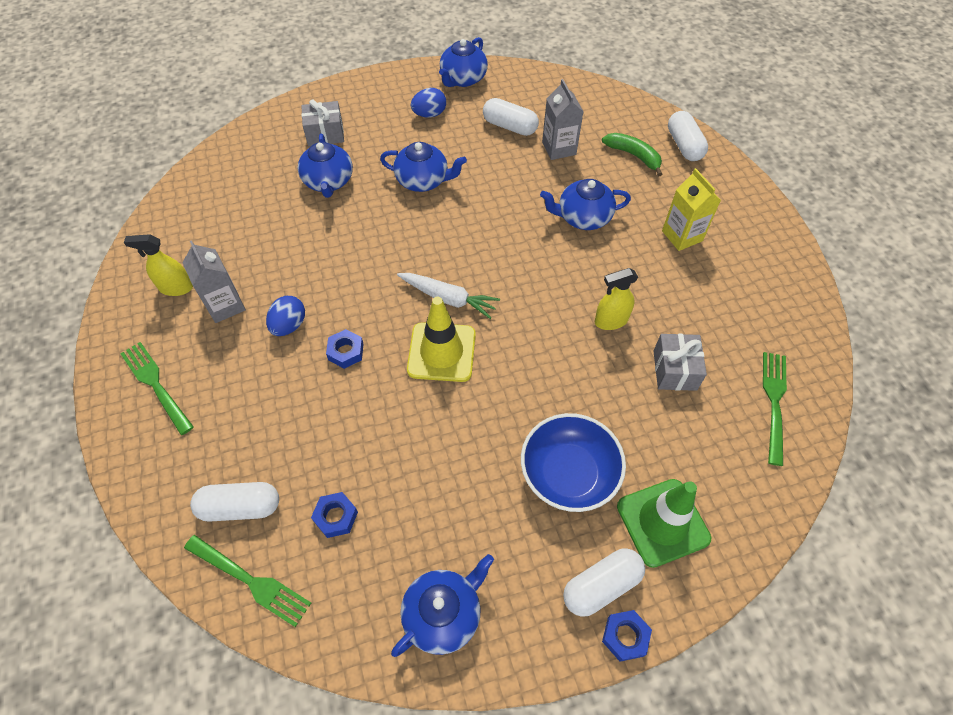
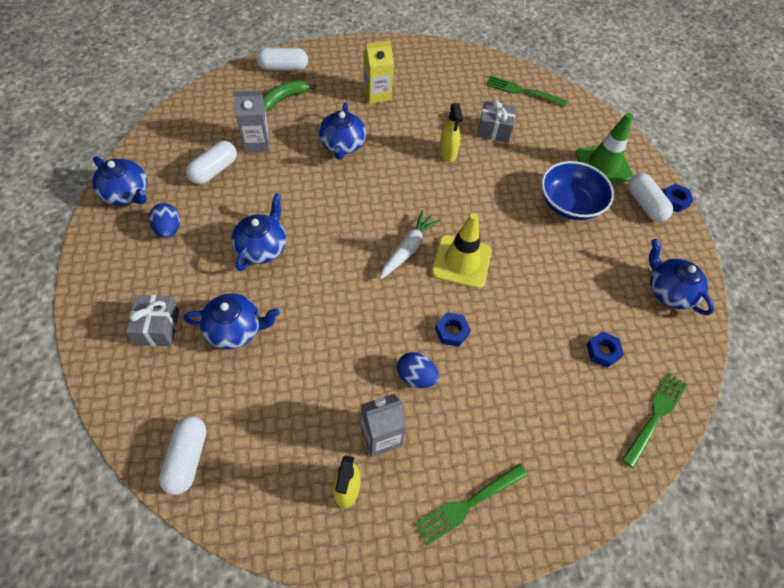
camera: 85 degrees left, 0 degrees up
(240, 507) = (595, 423): white capsule -> white capsule (187, 458)

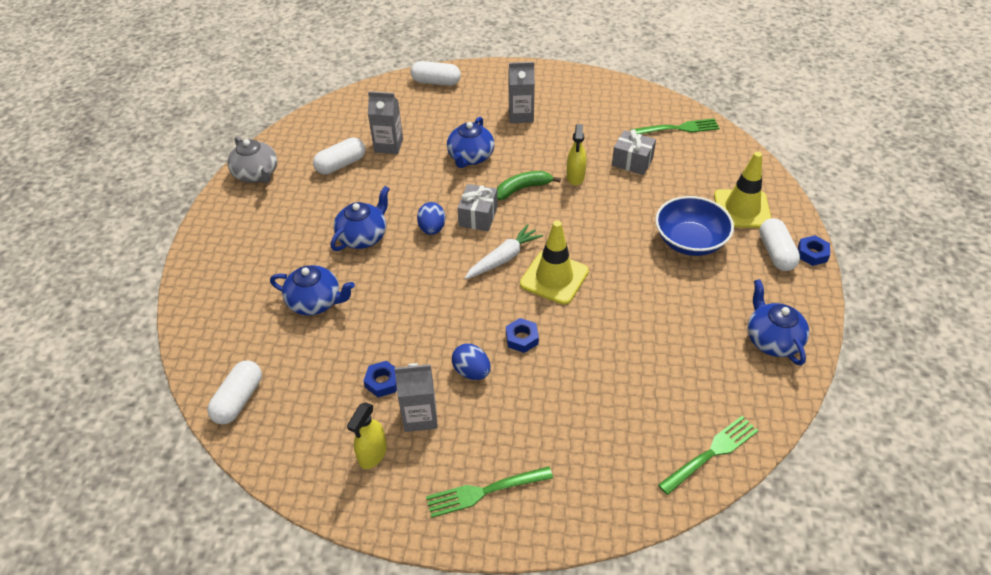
camera: 20 degrees right, 10 degrees down
(127, 194) = (256, 174): blue teapot -> grey teapot
(158, 327) = (248, 289): grey gift -> grey gift (478, 216)
(168, 229) = (283, 209): blue egg -> blue egg (432, 229)
(284, 99) = (427, 110): green banana -> green banana (523, 188)
(377, 94) = (521, 115): yellow carton -> grey carton
(523, 91) = (677, 128): green fork -> green fork turned 135 degrees clockwise
(602, 351) = (675, 383): blue nut -> blue nut (382, 382)
(603, 165) = (742, 209): green traffic cone -> yellow traffic cone

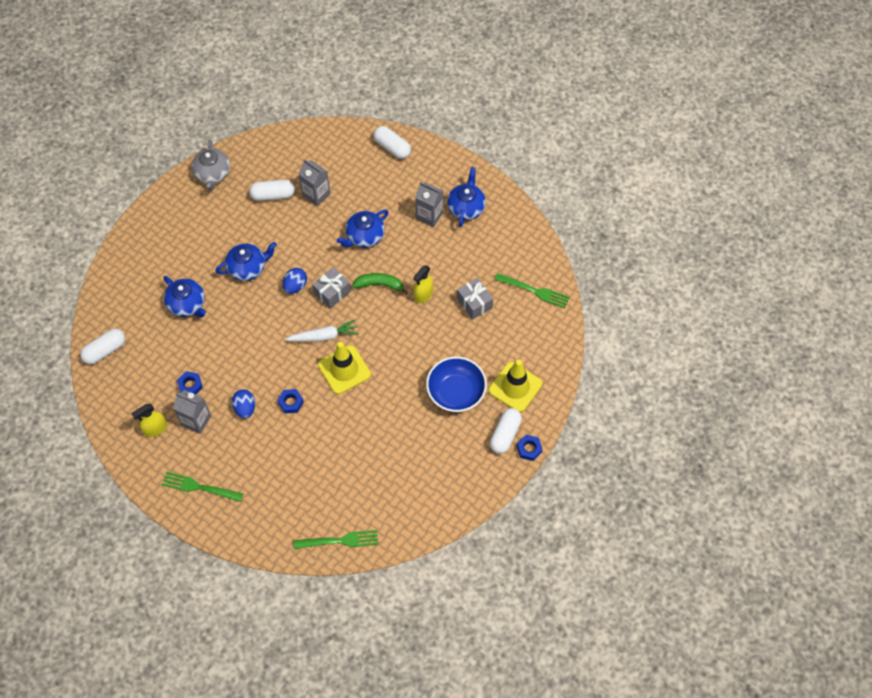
camera: 30 degrees right, 15 degrees up
(772, 340) = (442, 493): blue teapot -> blue teapot (466, 207)

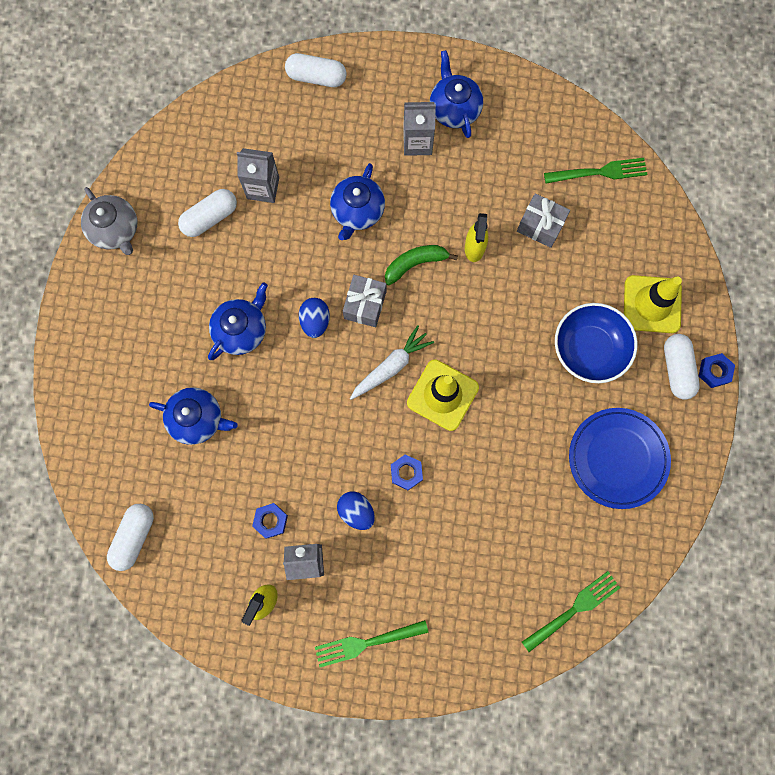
camera: 30 degrees left, 15 degrees up
(429, 467) = (617, 458): none -> blue plate

